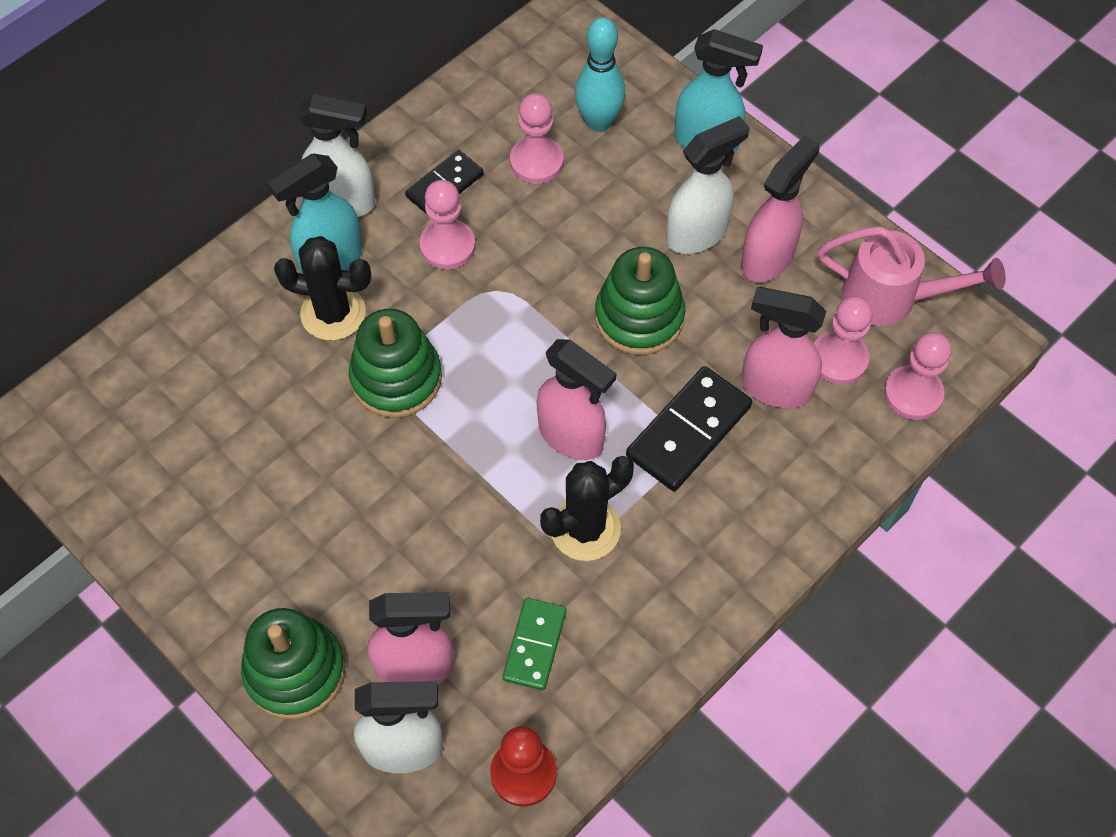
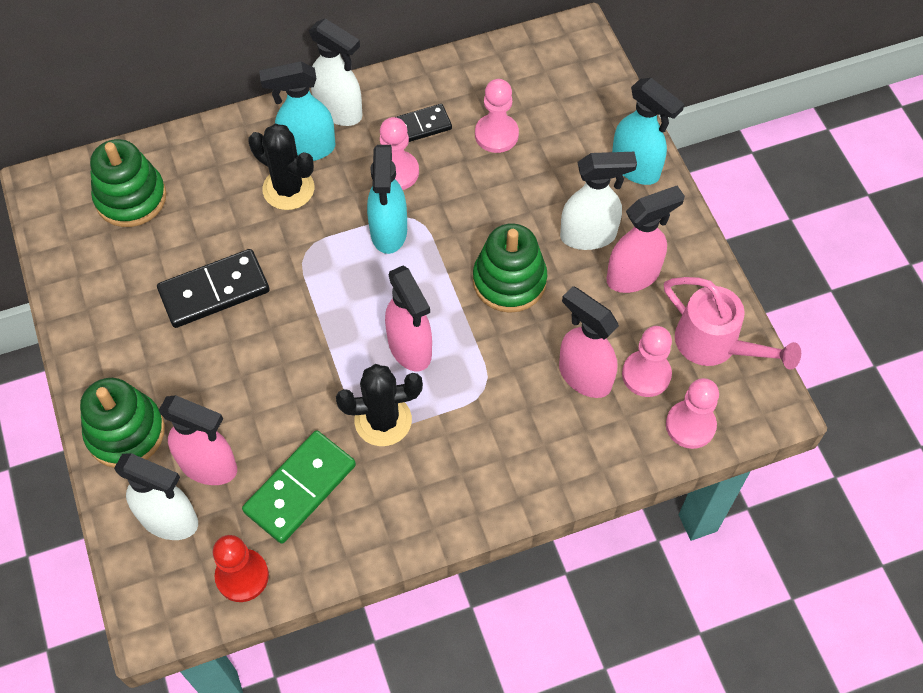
camera: 25 degrees right, 0 degrees up
(396, 378) = (307, 254): green stacking toy -> green stacking toy (131, 198)
(476, 316) = (389, 232): none -> turquoise spray bottle
(535, 645) = (300, 488): green domino -> green domino, size x1.56
(599, 122) = (560, 122): turquoise bowling pin -> none
(688, 431) = (499, 381): black domino -> black domino (214, 291)

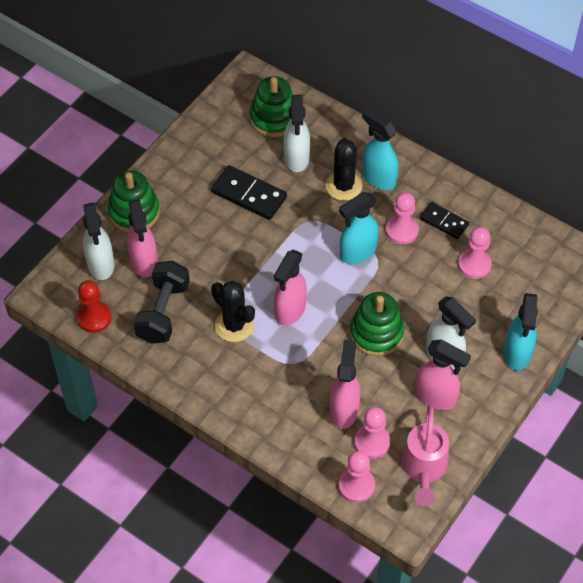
camera: 55 degrees right, 5 degrees down
(300, 488) = (163, 312): green domino -> black dumbbell
(339, 111) = (418, 176): white spray bottle -> white spray bottle (296, 158)

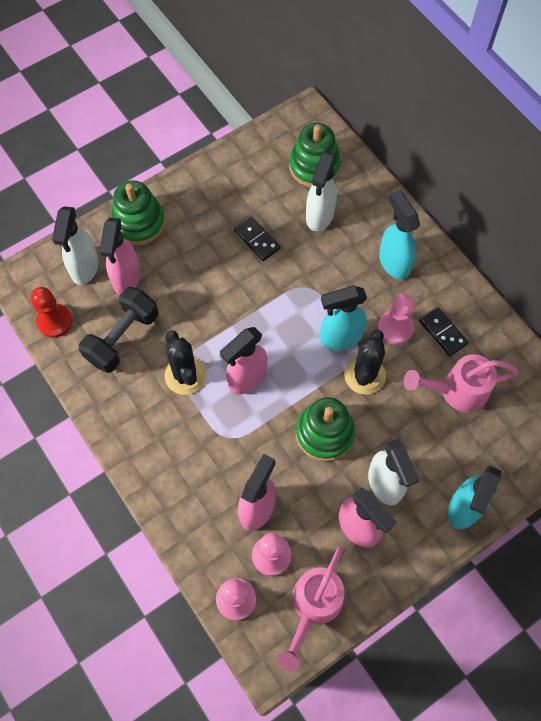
camera: 20 degrees right, 10 degrees up
(249, 195) = (257, 240): black domino -> black domino, size x0.64
(343, 186) = (355, 260): black cactus -> black cactus (364, 375)
(474, 265) = (456, 391): pink pawn -> pink watering can

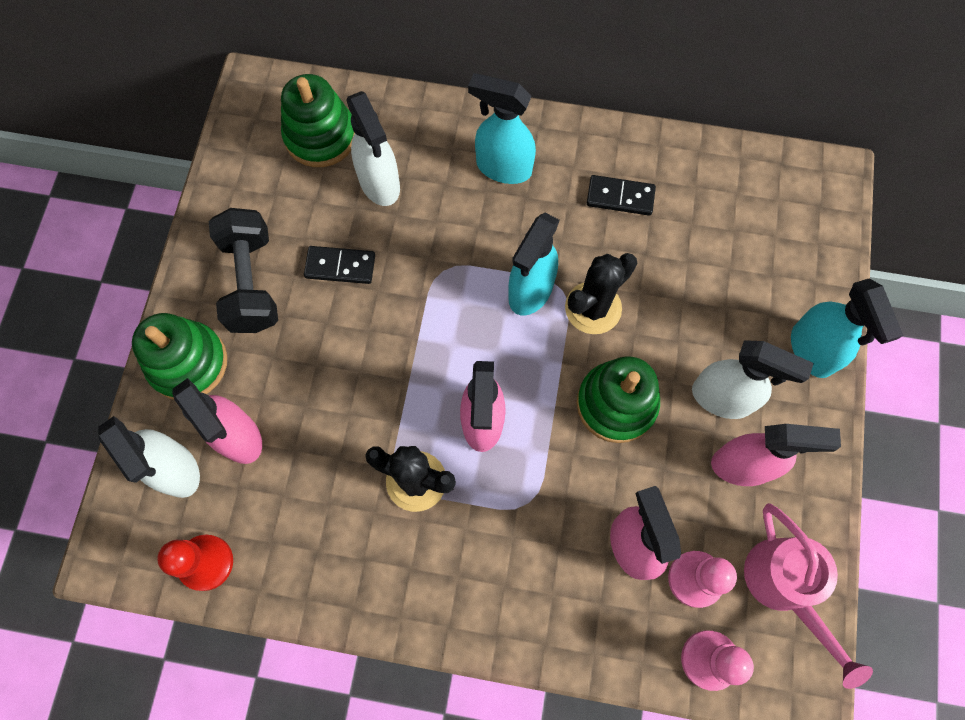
camera: 45 degrees left, 5 degrees up
(122, 338) = (304, 506): black dumbbell -> black dumbbell (251, 282)
(364, 375) = (593, 308): black cactus -> black cactus turned 75 degrees clockwise
(395, 328) = (572, 233): pink pawn -> none
(456, 391) = (691, 243): pink watering can -> none

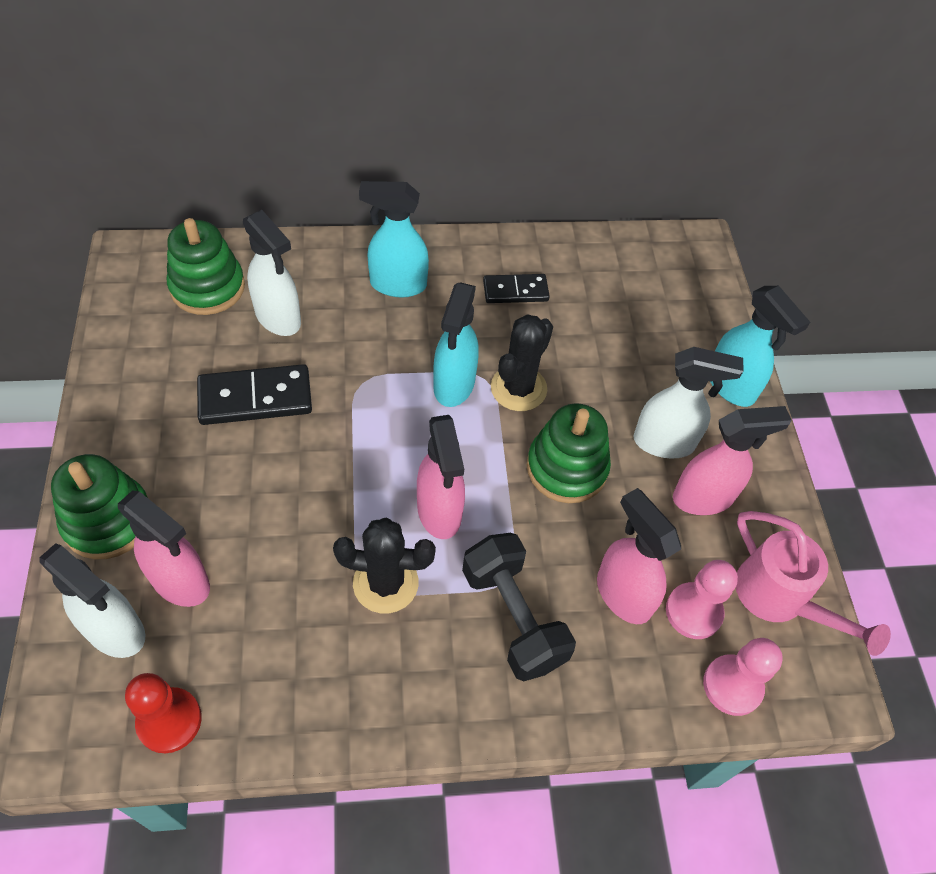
camera: 20 degrees left, 15 degrees down
(251, 282) = (163, 430): black dumbbell -> black dumbbell (513, 617)
(340, 266) = (255, 398): black domino -> black domino, size x1.56

